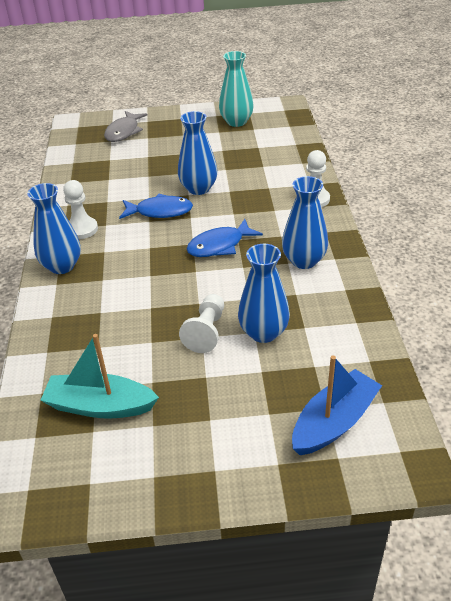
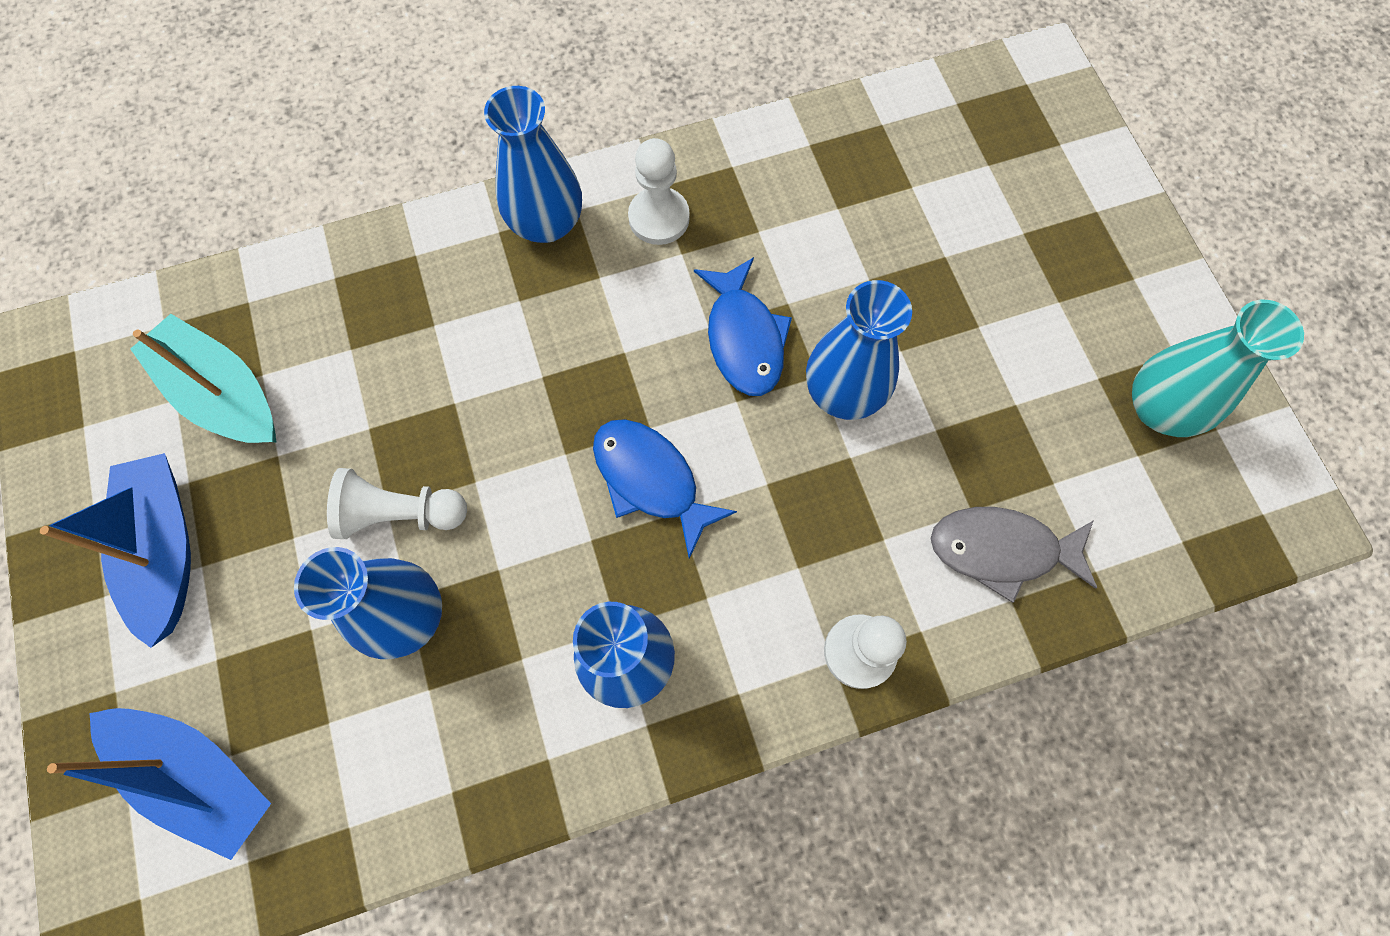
camera: 75 degrees right, 30 degrees up
(100, 406) = (223, 394): turquoise boat -> turquoise boat turned 45 degrees counterclockwise
(124, 132) = (1032, 178): grey fish -> grey fish (1001, 550)
(194, 437) = (165, 550): none -> blue boat

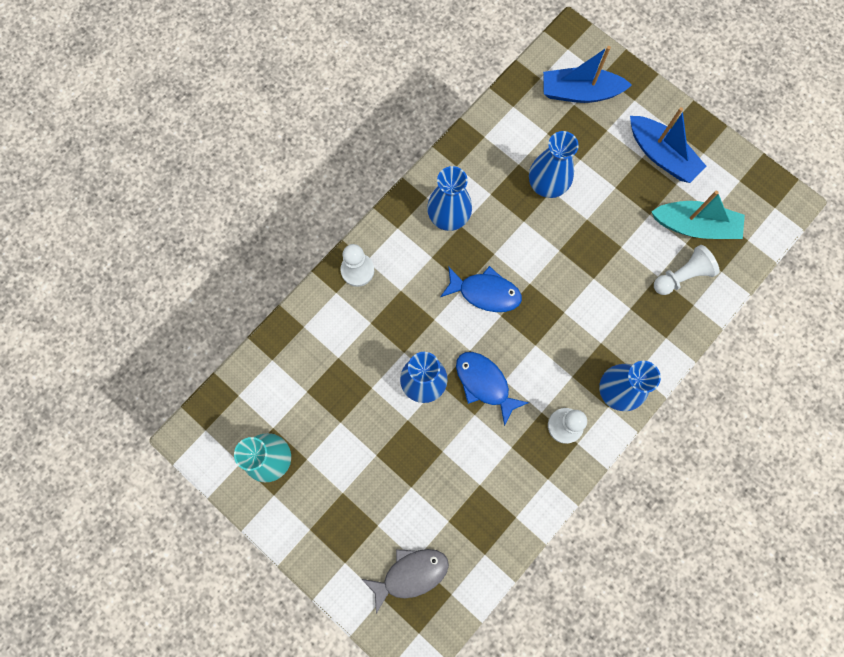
camera: 150 degrees right, 5 degrees up
(400, 513) = (580, 220): white pawn -> white pawn (682, 276)
(1001, 550) = (317, 346): grey fish -> grey fish (410, 574)

